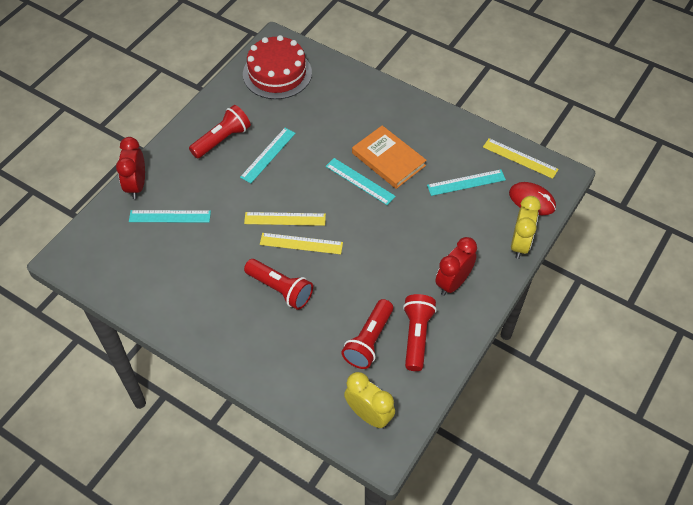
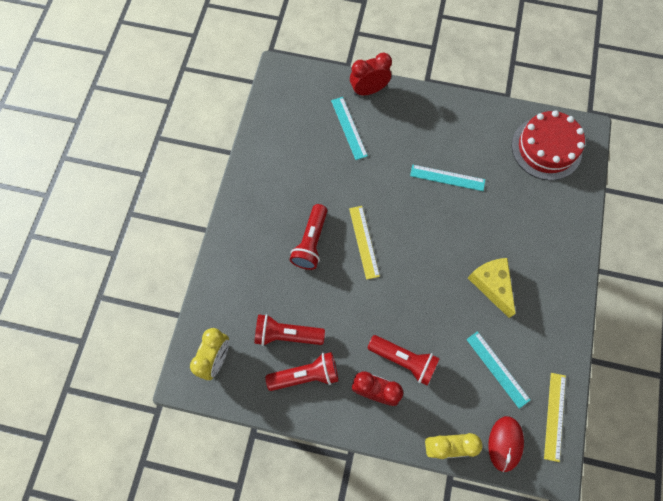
camera: 70 degrees right, 15 degrees up
(222, 140) = (446, 134): red flashlight -> red flashlight (404, 360)
(285, 219) = (384, 218): yellow ruler -> none
(360, 181) = (454, 268): turquoise ruler -> none
(388, 159) = (491, 285): orange book -> yellow cheese

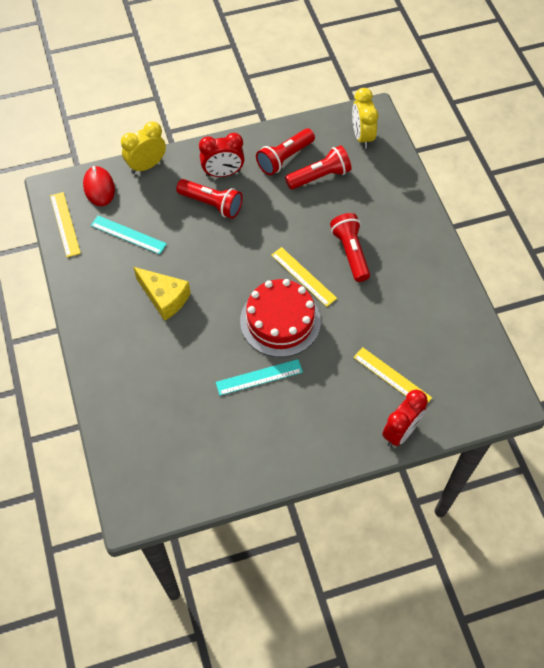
camera: 150 degrees right, 10 degrees down
(349, 128) = (392, 377): turquoise ruler -> yellow ruler
(404, 360) = (211, 204): red flashlight -> red flashlight turned 150 degrees counterclockwise
(546, 148) = (168, 466): red cake -> red cake (280, 321)

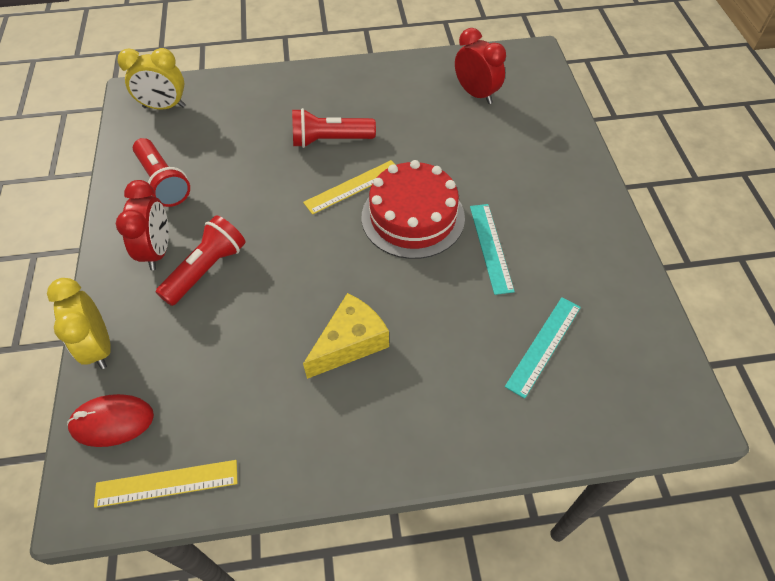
camera: 80 degrees left, 5 degrees down
(128, 235) = (223, 383): turquoise ruler -> turquoise ruler (544, 345)
(319, 176) = (208, 152): red flashlight -> none
(392, 377) = (501, 130): yellow ruler -> none
(400, 432) = (567, 133): red clock -> red clock (476, 94)

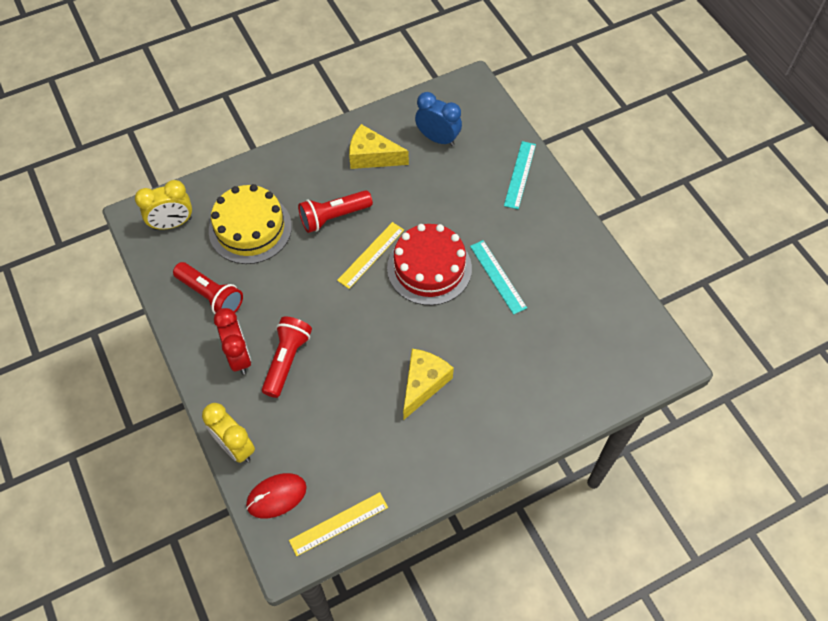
camera: 20 degrees left, 5 degrees up
(238, 130) = (250, 228): none -> yellow cake
(397, 95) = (372, 156): none -> yellow cheese
(476, 94) = (437, 138): red clock -> blue clock
(544, 345) = (561, 343): turquoise ruler -> turquoise ruler (520, 174)

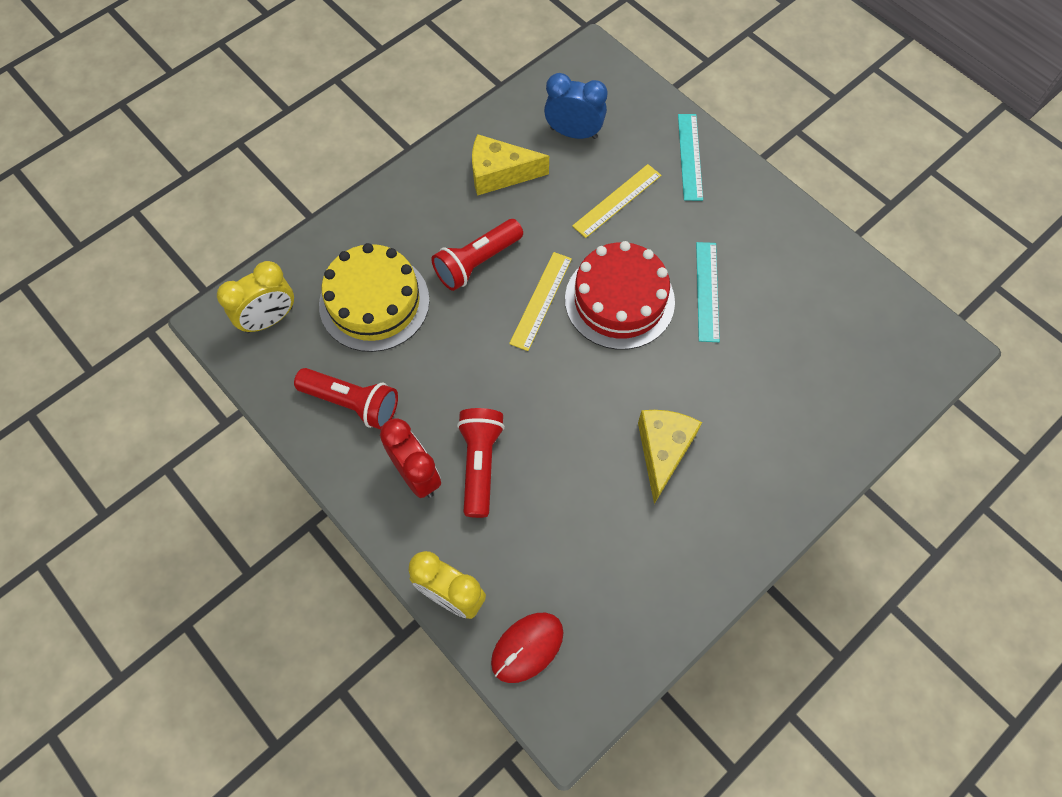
camera: 15 degrees left, 5 degrees up
(338, 524) = (619, 661): yellow ruler -> yellow ruler (617, 200)
(498, 276) = (707, 291): turquoise ruler -> turquoise ruler turned 45 degrees clockwise

